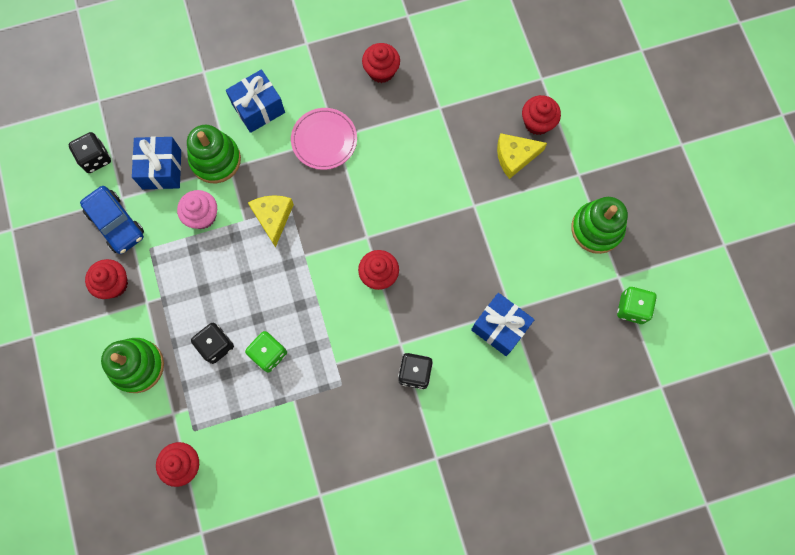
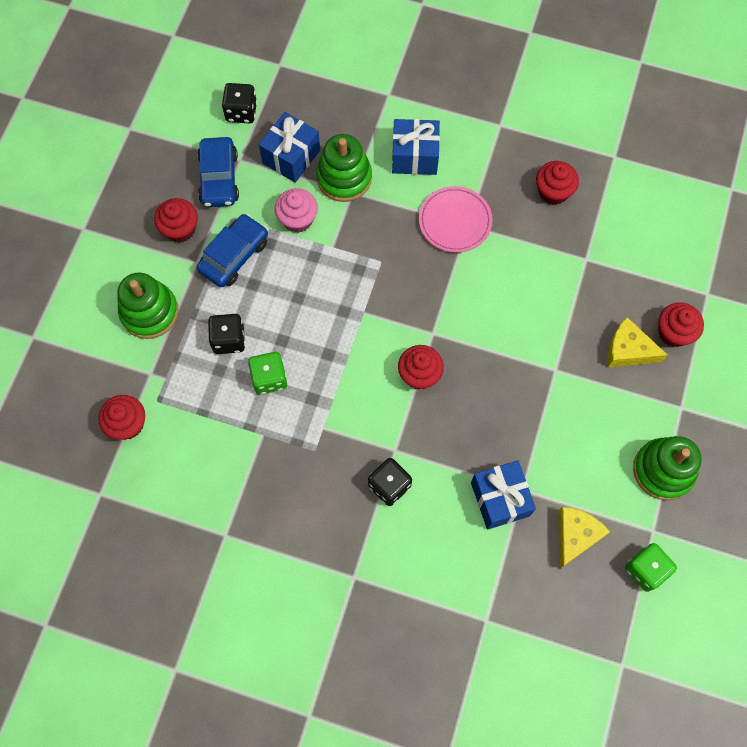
camera: 35 degrees right, 5 degrees down
(173, 277) = (234, 256): none -> blue car
(273, 218) = (359, 261): yellow cheese -> yellow cheese (575, 536)

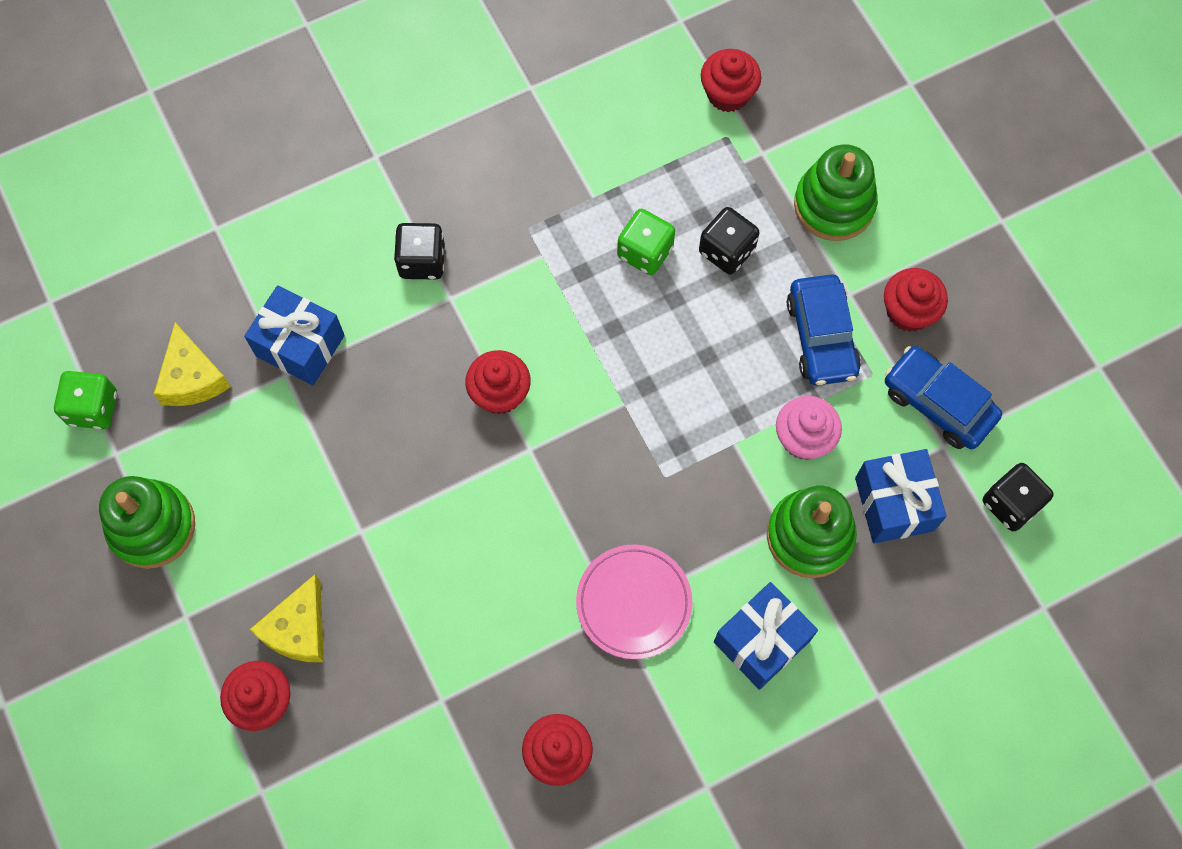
camera: 135 degrees right, 0 degrees up
(628, 350) = (298, 629): yellow cheese -> yellow cheese turned 135 degrees clockwise

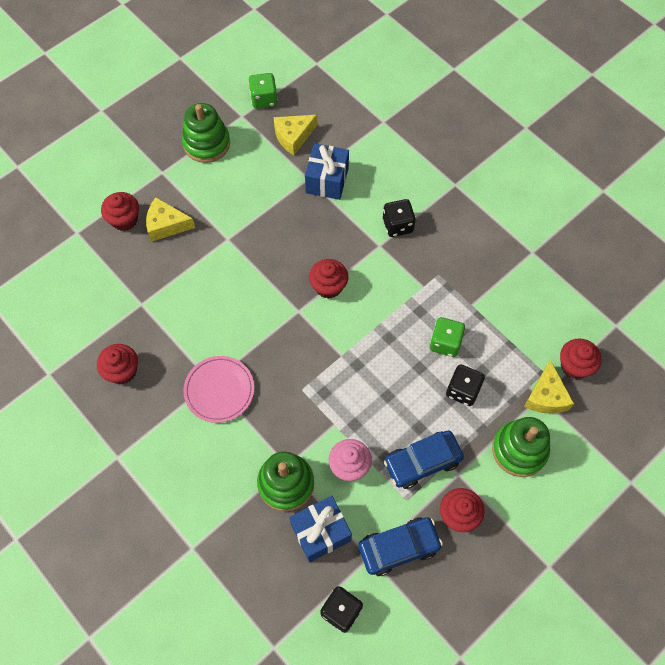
camera: 75 degrees right, 5 degrees down
(761, 641) = (212, 469): blue gift -> none
(763, 145) = (546, 396): none -> yellow cheese
(938, 403) = (399, 548): blue car -> blue car turned 45 degrees clockwise

